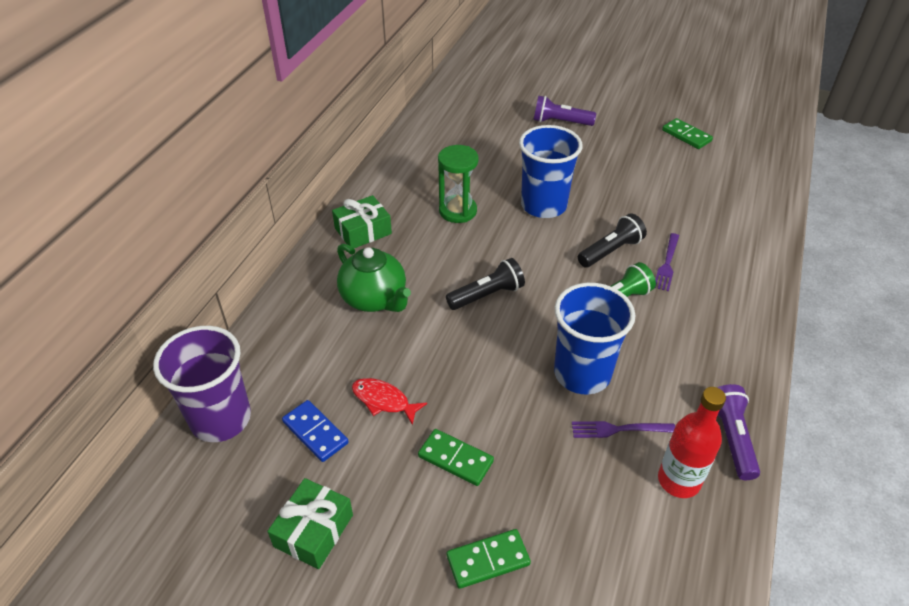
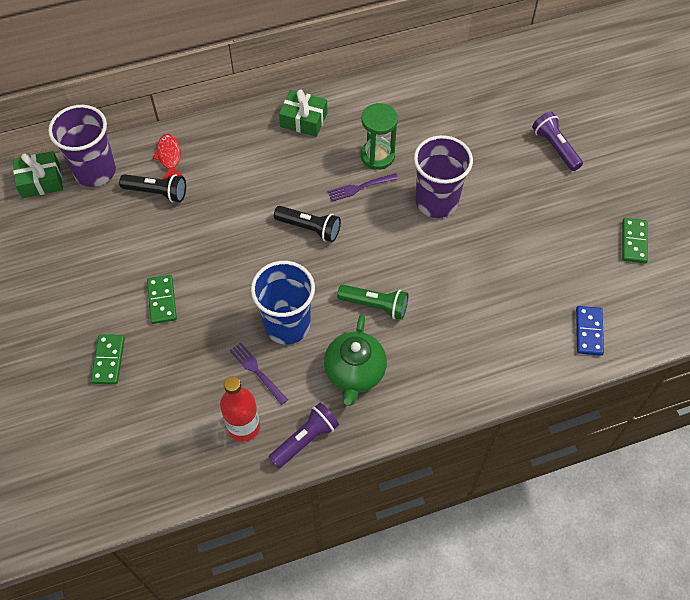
camera: 50 degrees right, 15 degrees up
(314, 531) = (62, 268): green gift -> green gift (41, 181)
(315, 432) = (123, 220): blue domino -> blue domino (589, 332)
(374, 299) = (249, 172): green teapot -> green teapot (354, 373)
(384, 401) = (173, 236): red fish -> red fish (169, 156)
(488, 560) = (108, 360): green domino -> green domino turned 60 degrees clockwise
(543, 205) = (436, 201): blue cup -> purple cup
(611, 251) = (426, 272): black flashlight -> black flashlight (157, 192)
(667, 264) = (447, 315): purple fork -> purple fork (360, 187)

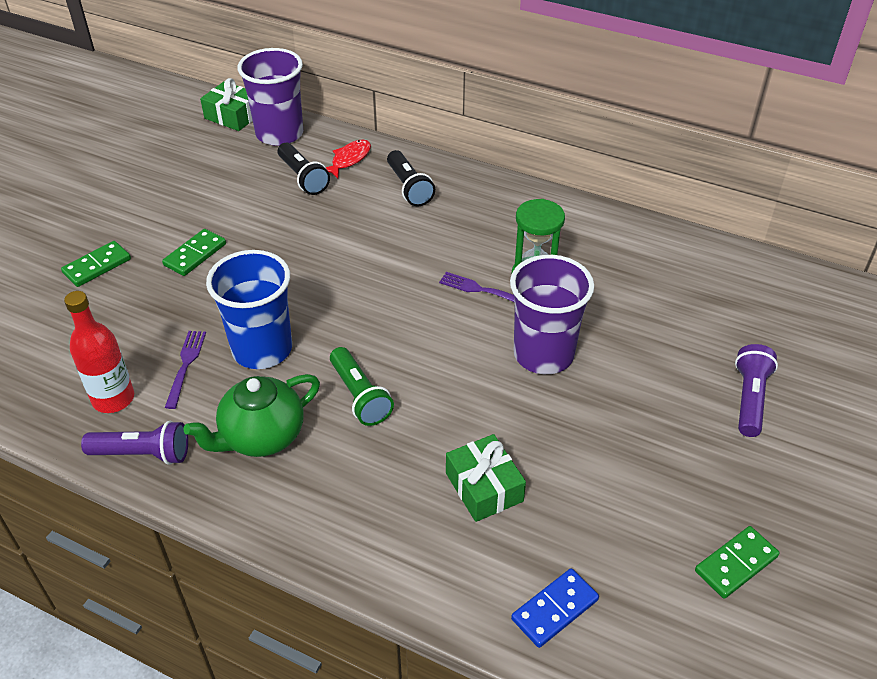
camera: 45 degrees right, 15 degrees down
(304, 120) = (502, 205): green gift -> green gift (484, 487)
(310, 228) = (389, 290): black flashlight -> black flashlight (409, 188)

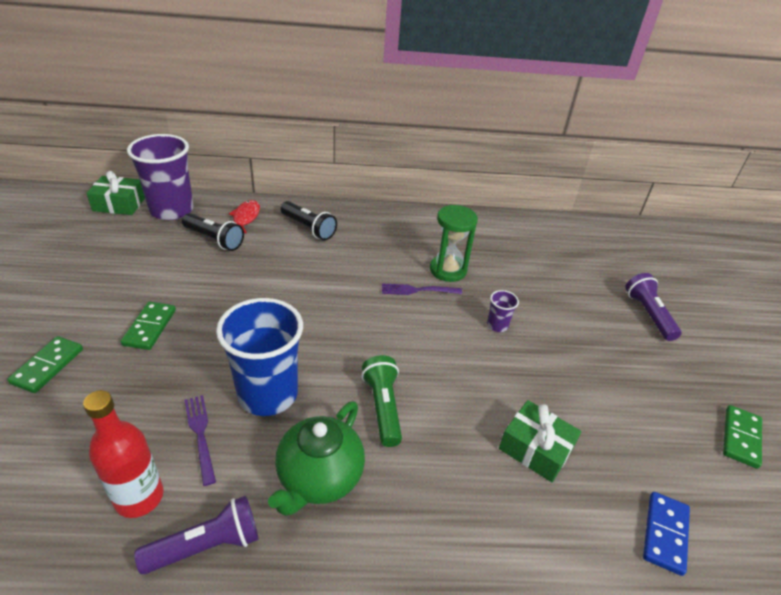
camera: 30 degrees left, 5 degrees down
(360, 396) = (383, 407): green flashlight -> green flashlight turned 135 degrees counterclockwise
(543, 354) = (497, 325): purple cup -> purple cup, size x0.43

